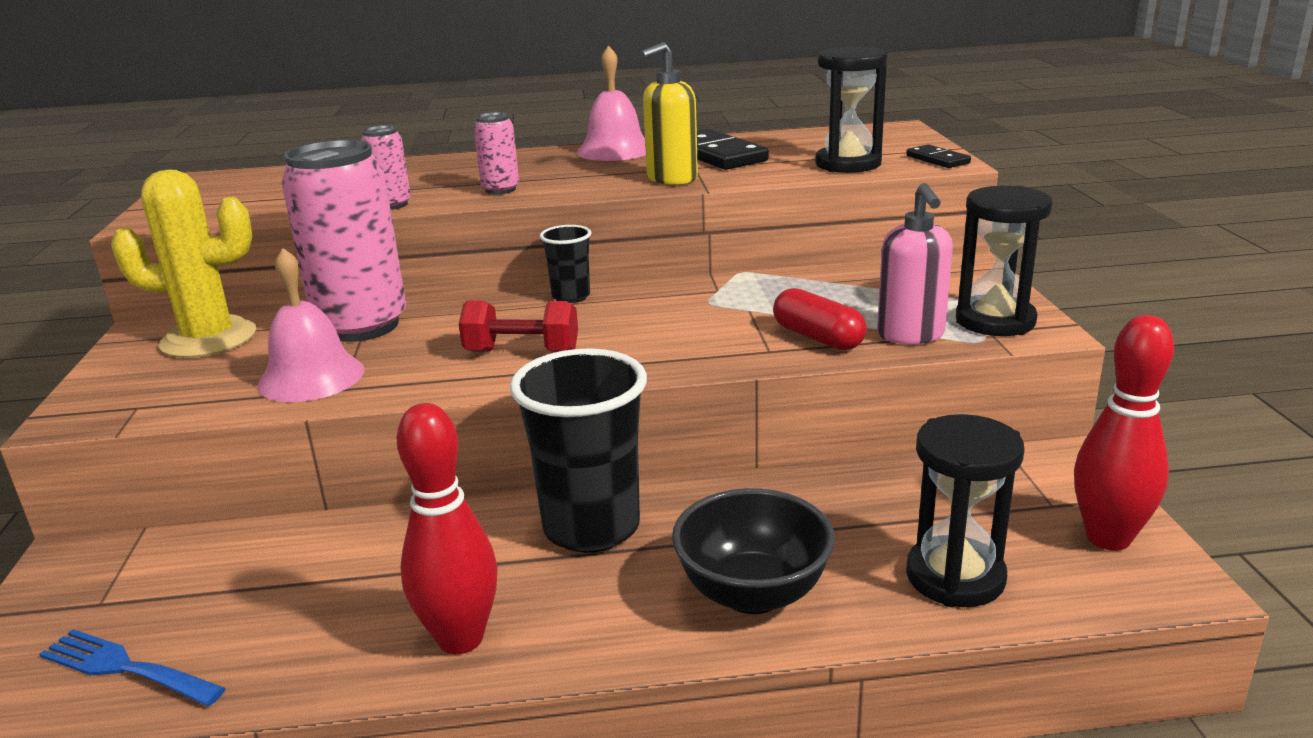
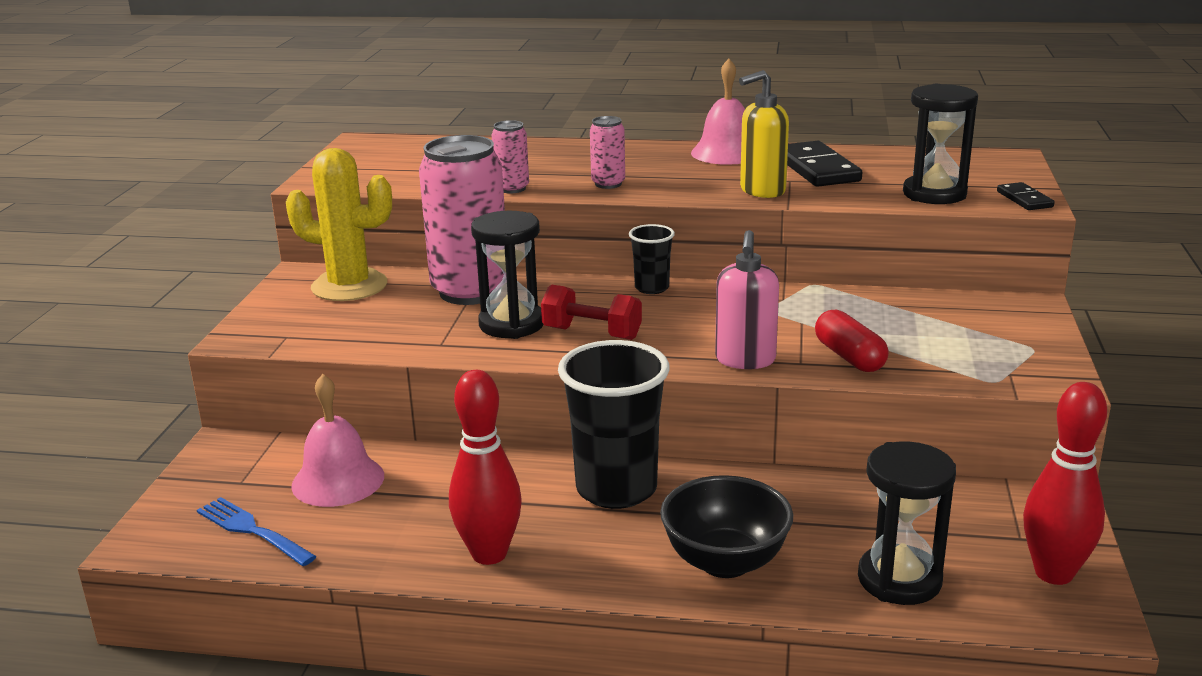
camera: 15 degrees right, 0 degrees up
(311, 377) = (420, 331): pink bell -> pink bell (338, 480)
(911, 335) = (934, 367): pink soap dispenser -> pink soap dispenser (745, 360)
(995, 321) = (1021, 364): black hourglass -> black hourglass (511, 324)

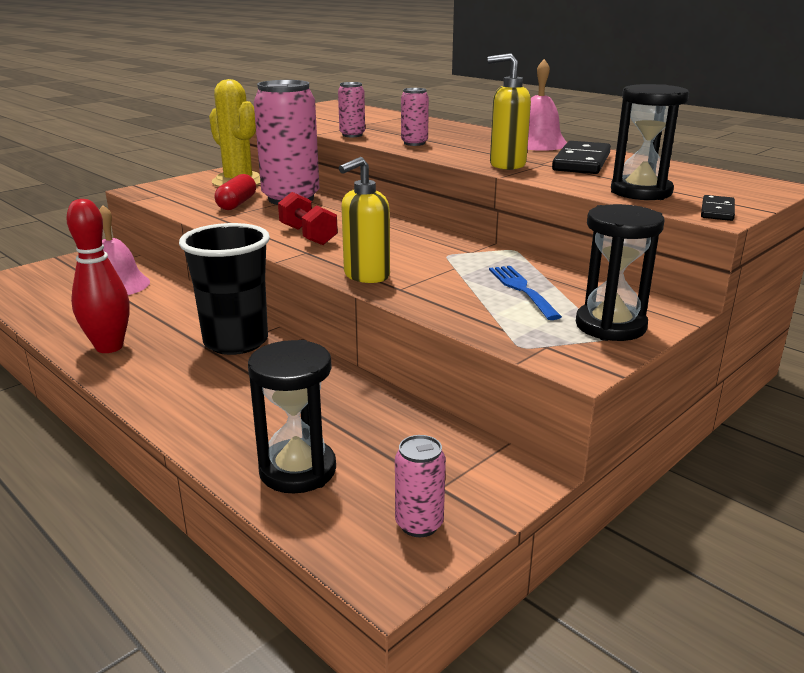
camera: 35 degrees right, 0 degrees up
(252, 530) = (40, 293): blue fork -> blue fork (522, 290)
(511, 324) = (275, 219): black hourglass -> black hourglass (610, 326)
(652, 288) = (397, 223): black cup -> none
(725, 562) = (214, 407): black bowl -> none
(745, 360) = (366, 276): pink soap dispenser -> yellow soap dispenser
(849, 357) = (441, 296): red capsule -> red capsule (237, 204)
(1053, 573) = (419, 524): red bowling pin -> pink can

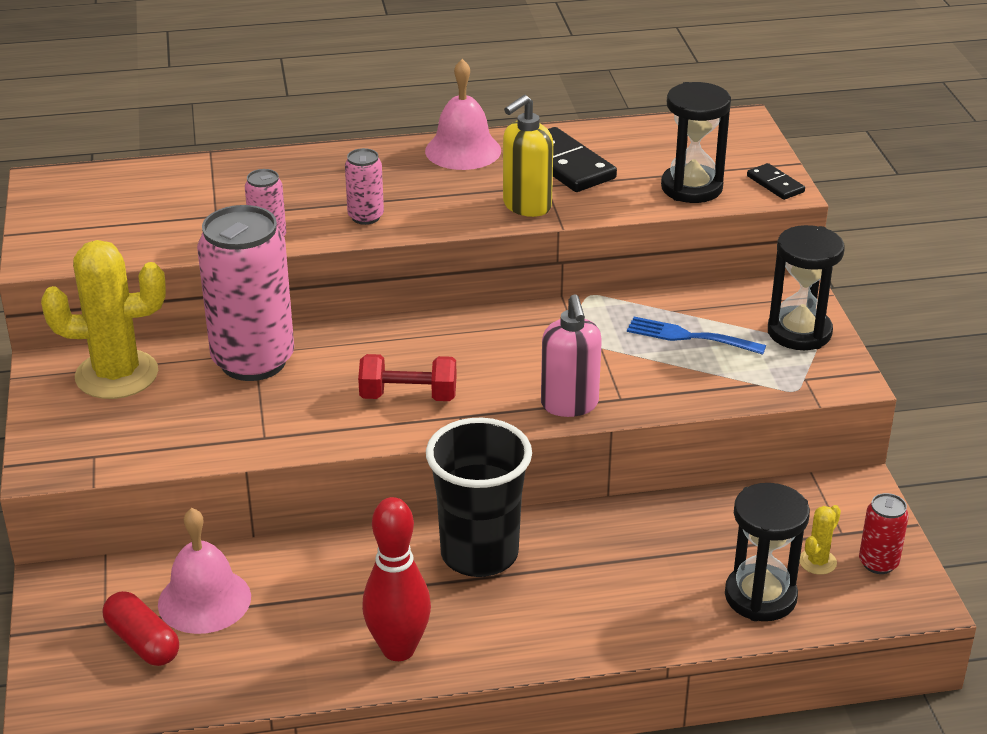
camera: 55 degrees left, 10 degrees up
(237, 204) = (221, 406): red capsule -> red capsule (143, 642)
(366, 276) = (569, 405): yellow soap dispenser -> pink soap dispenser
(380, 486) = (817, 562): none -> yellow cactus
(419, 524) = (878, 563): pink can -> red can

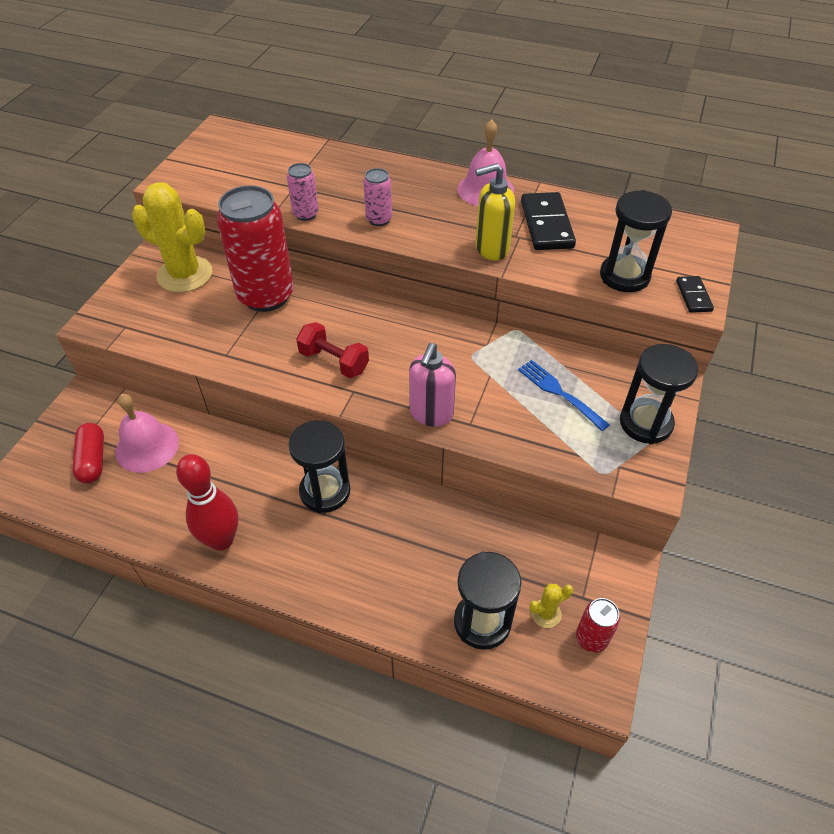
camera: 30 degrees right, 15 degrees up
(253, 361) = (266, 296): pink can -> red can
(479, 554) = (325, 491): black cup -> black hourglass

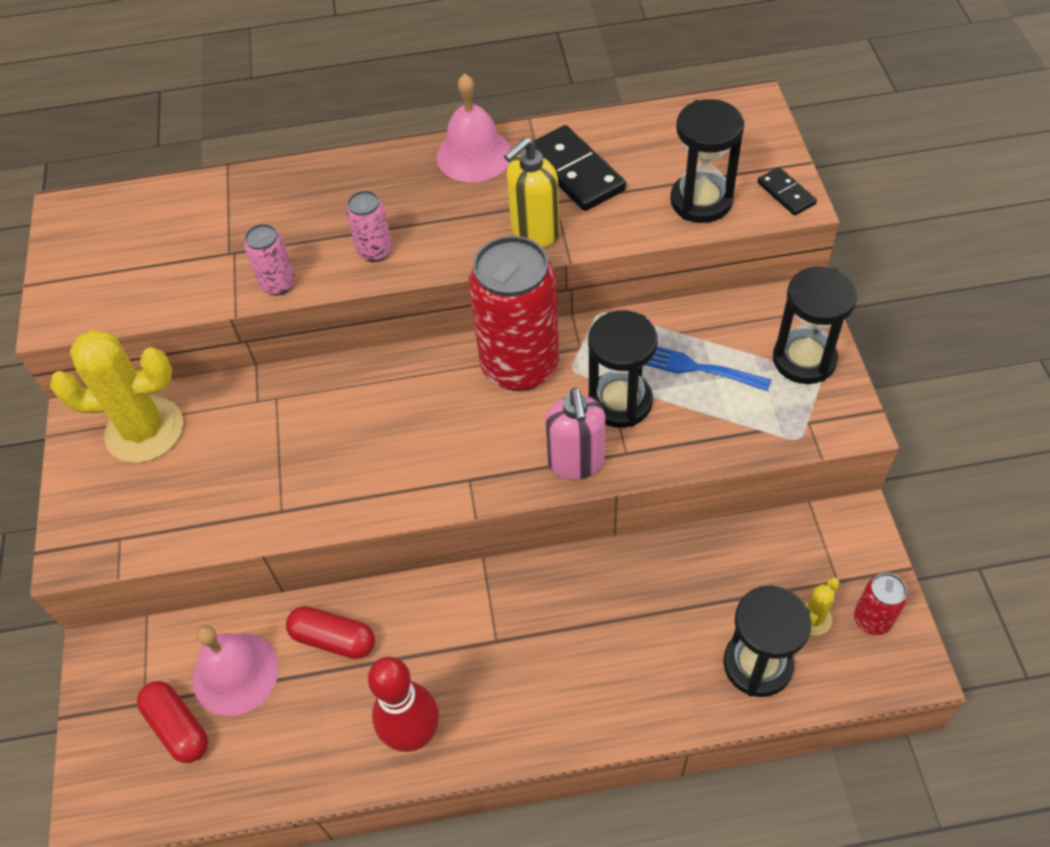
camera: 25 degrees left, 5 degrees up
(217, 456) = (333, 639): none -> red capsule
(266, 296) = (274, 409): red can -> red can (520, 365)
(325, 491) = (492, 612): black hourglass -> black hourglass (620, 402)
(334, 361) = (420, 454): red dumbbell -> none

